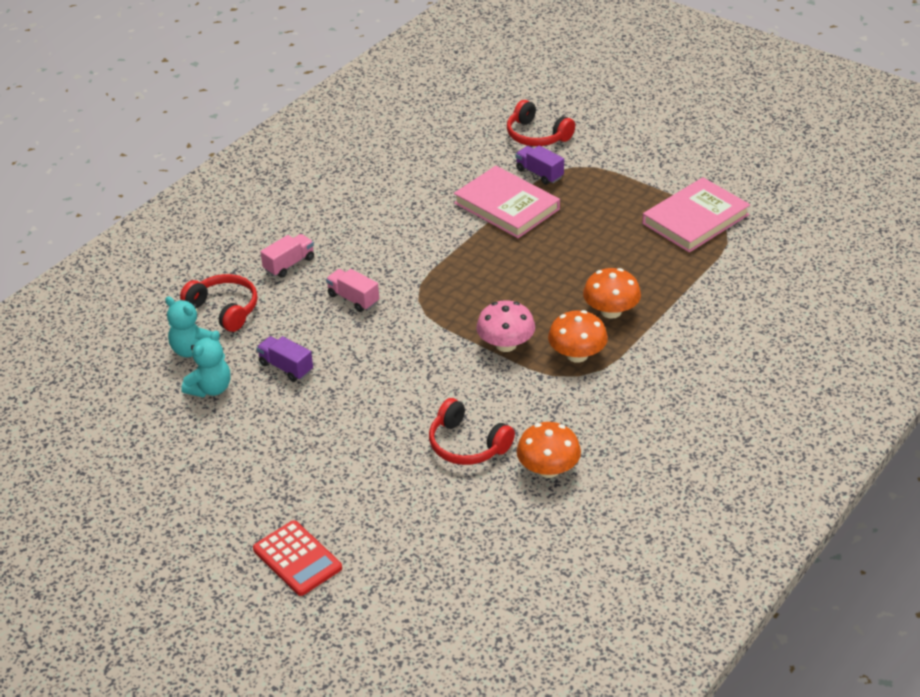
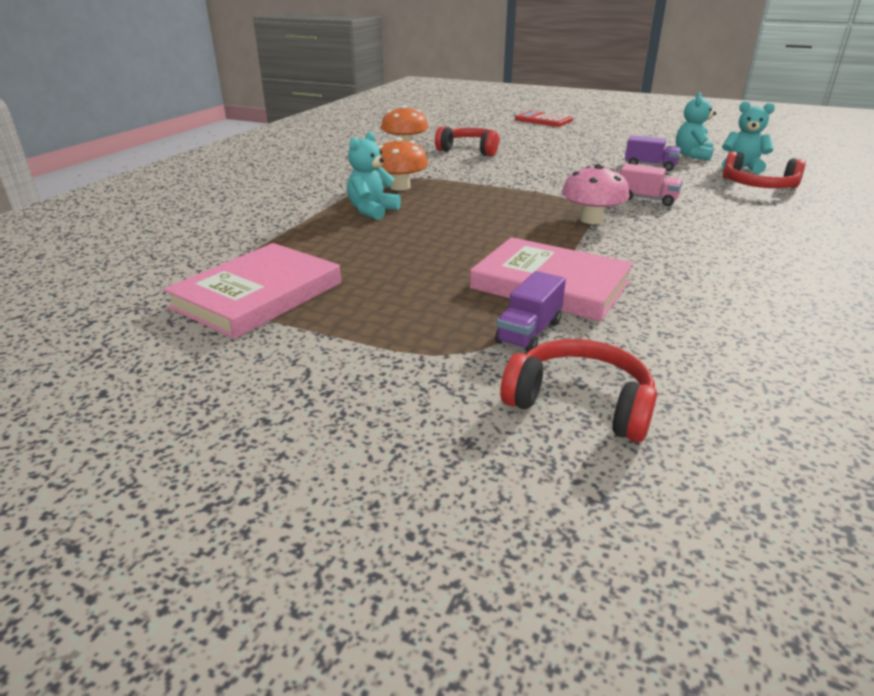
camera: 165 degrees right, 10 degrees down
(289, 264) = (750, 214): pink truck -> none
(506, 344) = (470, 187): pink mushroom -> pink mushroom (591, 219)
(539, 173) = (529, 332): purple truck -> purple truck turned 90 degrees clockwise
(611, 311) = (372, 211): orange mushroom -> turquoise teddy bear

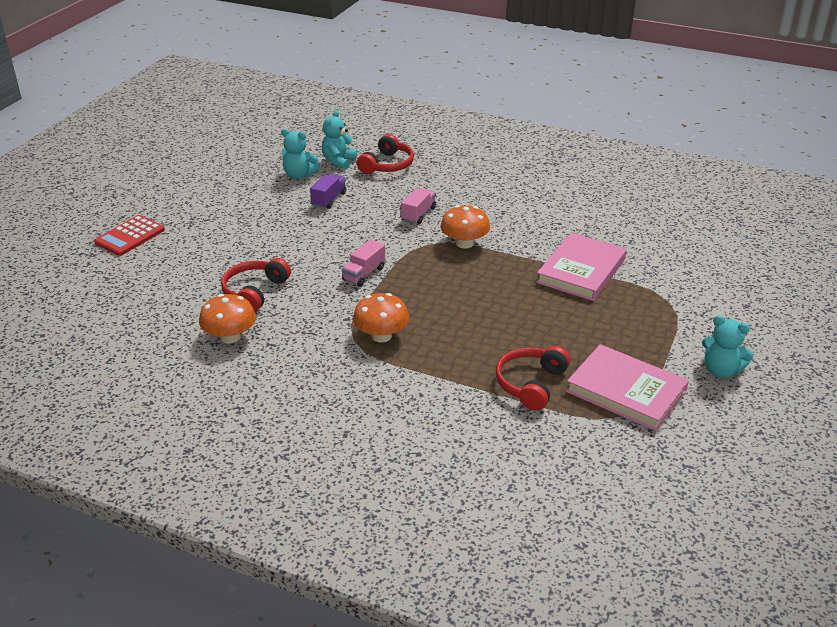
camera: 90 degrees left, 5 degrees up
(372, 211) = (450, 349): turquoise teddy bear -> turquoise teddy bear (721, 370)
(508, 180) = (364, 274): none -> pink truck
(529, 332) = (643, 282): purple truck -> none
(580, 403) = (705, 274): red headphones -> red headphones (531, 384)
(591, 219) = (464, 243): pink mushroom -> orange mushroom

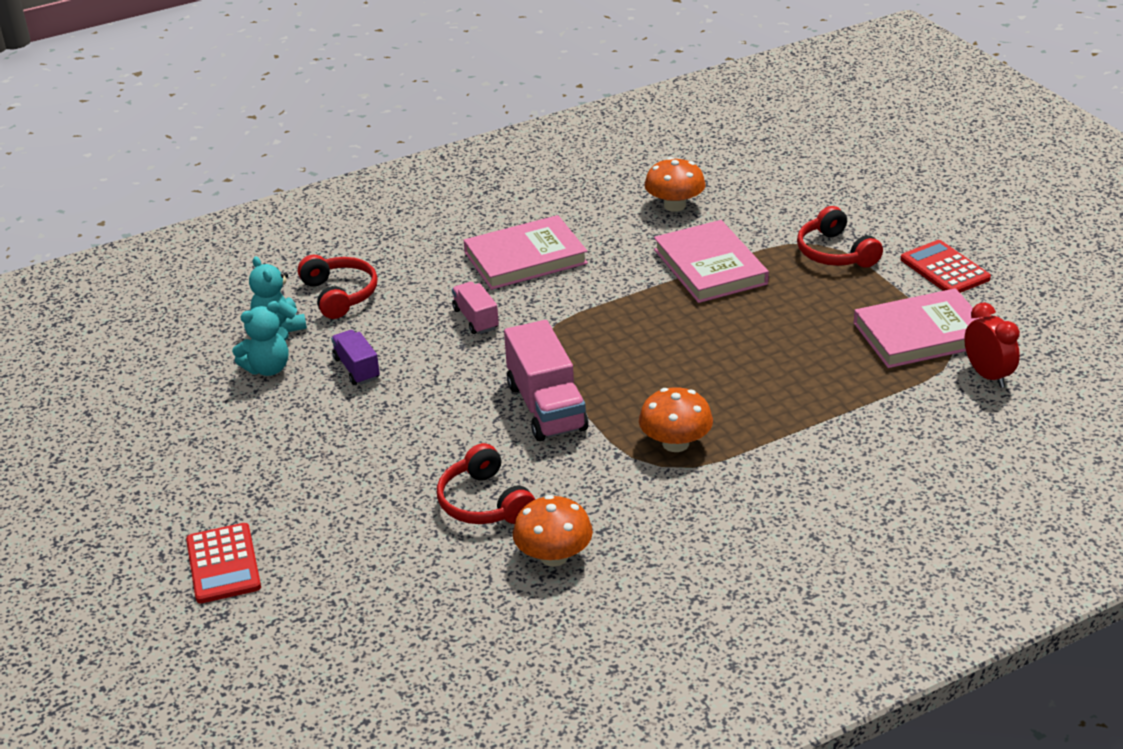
camera: 50 degrees left, 0 degrees up
(364, 274) = (546, 407): pink truck -> pink truck, size x1.78
(464, 243) = (572, 314): orange mushroom -> orange mushroom (674, 205)
(499, 203) = (525, 258): none -> pink book
(531, 384) = (856, 383): red headphones -> red headphones (835, 253)
(617, 444) = (987, 375): none -> red clock
(721, 370) = (944, 269): turquoise teddy bear -> red calculator

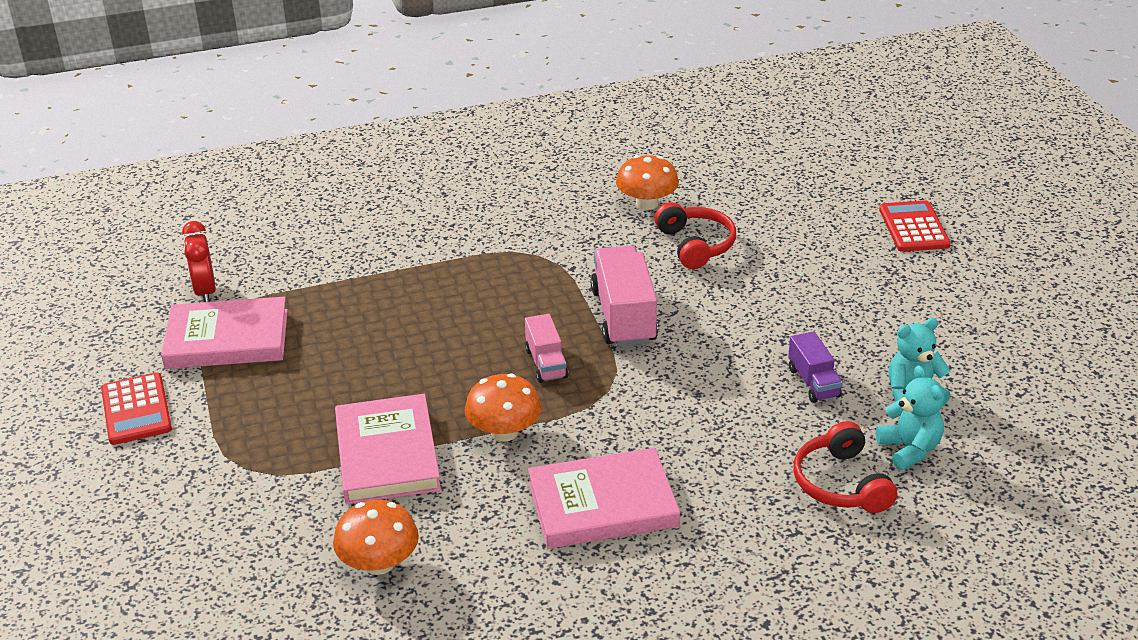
camera: 170 degrees left, 0 degrees up
(476, 319) = (678, 424): pink truck -> pink truck (546, 363)
(675, 443) = (517, 270): orange mushroom -> orange mushroom (504, 432)
(835, 253) = (234, 451): red headphones -> none

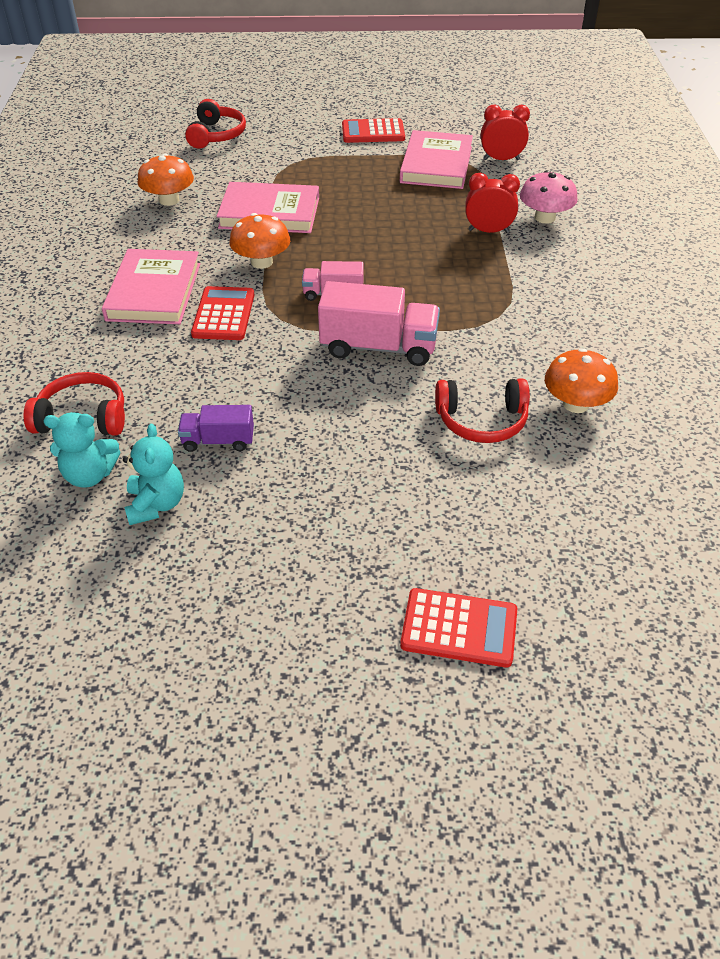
camera: 105 degrees right, 10 degrees up
(160, 574) = (216, 135): none -> red headphones
(340, 247) = (545, 218): none -> pink mushroom
(380, 280) = (488, 231): none -> red clock
(620, 434) = (223, 314): none -> red calculator

